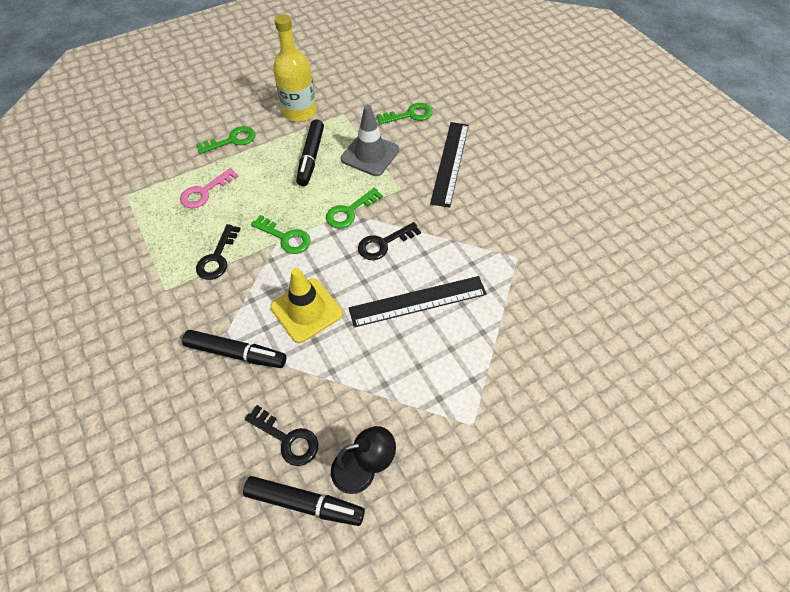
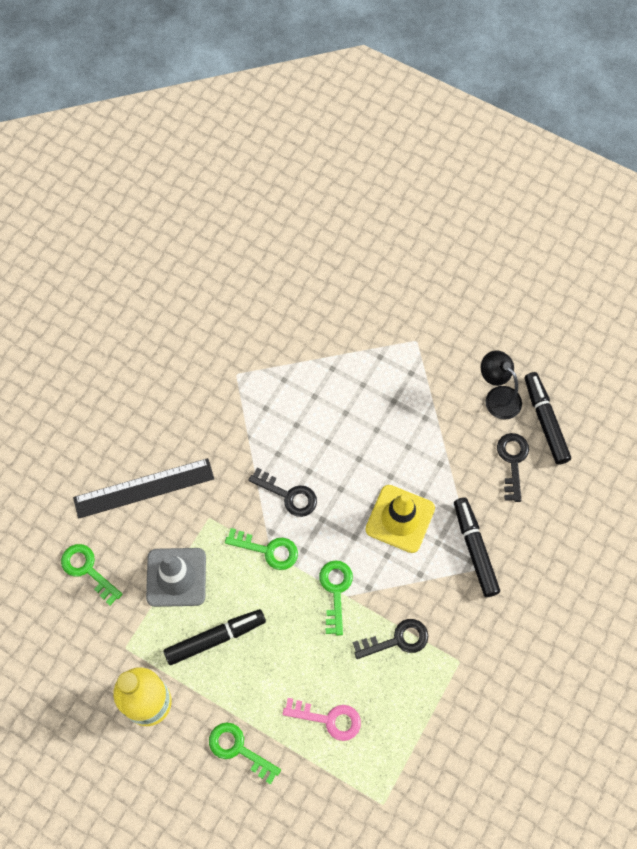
camera: 120 degrees left, 10 degrees up
(418, 301) = (333, 432): black ruler -> none

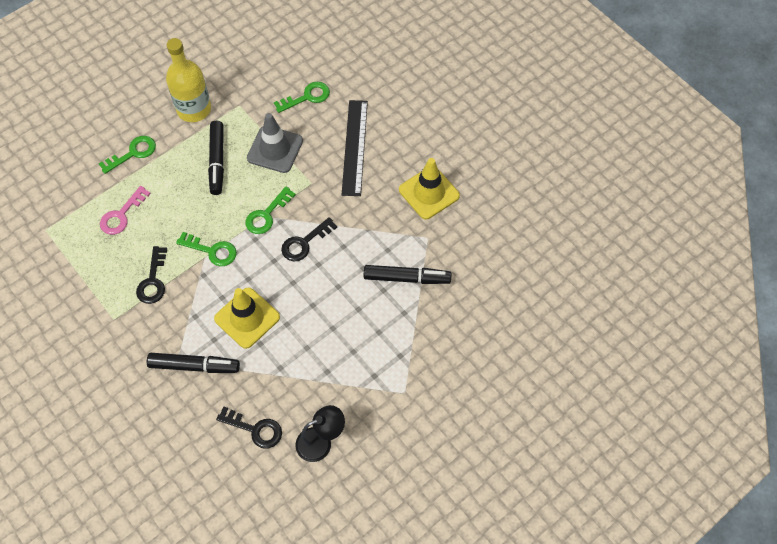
camera: 110 degrees right, 5 degrees down
(179, 390) = (429, 193): none -> yellow traffic cone
(545, 421) = (280, 475): black marker -> black marker (407, 278)

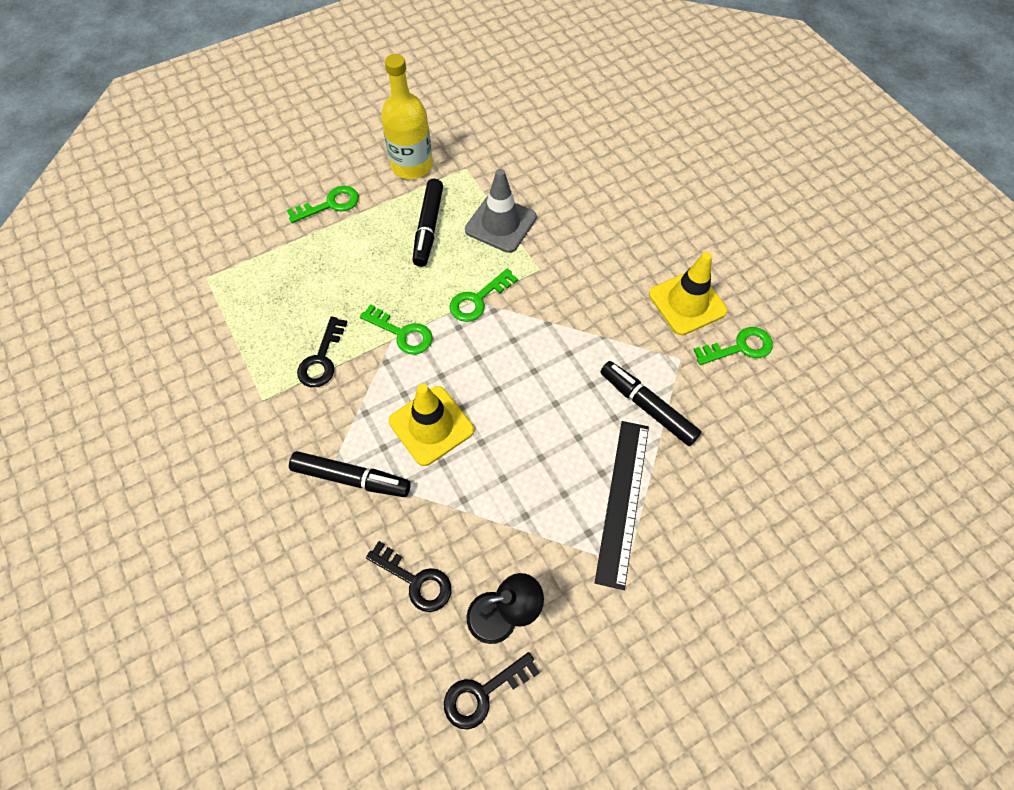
camera: 10 degrees right, 0 degrees up
(121, 215) = (301, 274): pink key -> none
(304, 243) = (520, 341): black key -> black key (483, 693)
(307, 97) = (548, 170): green key -> green key (739, 347)
(355, 147) = (599, 235): black ruler -> black ruler (623, 501)
(407, 278) = (647, 407): black marker -> black marker turned 150 degrees counterclockwise

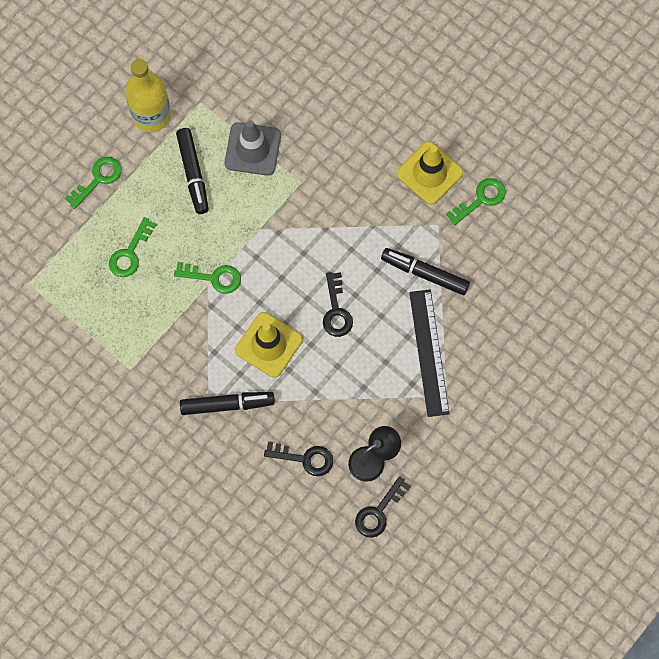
camera: 20 degrees left, 10 degrees up
(322, 359) = (160, 321): black key -> black key (336, 310)
(478, 300) = (262, 227): green key -> green key (130, 253)

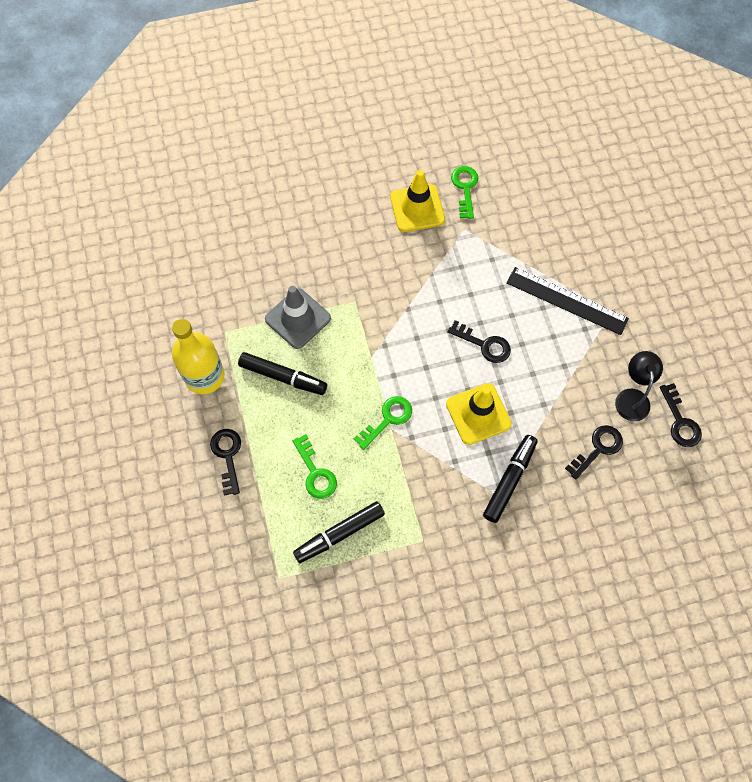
camera: 55 degrees left, 5 degrees down
(98, 179) = (227, 456): green key -> black key
(425, 273) = (498, 263): black marker -> black marker (339, 534)

